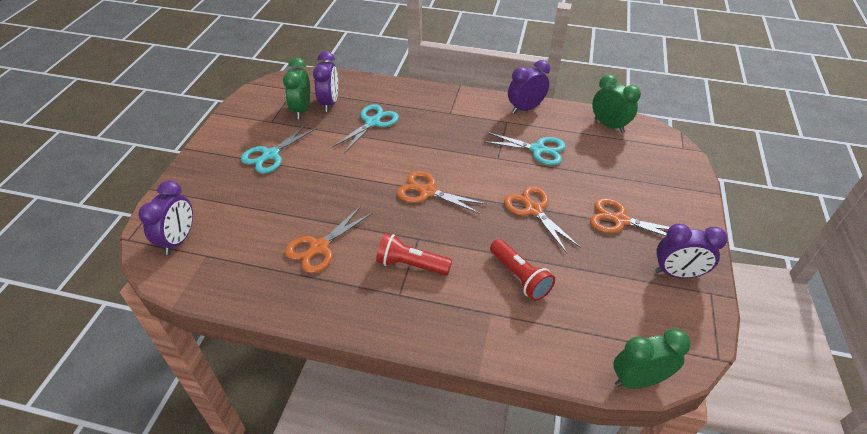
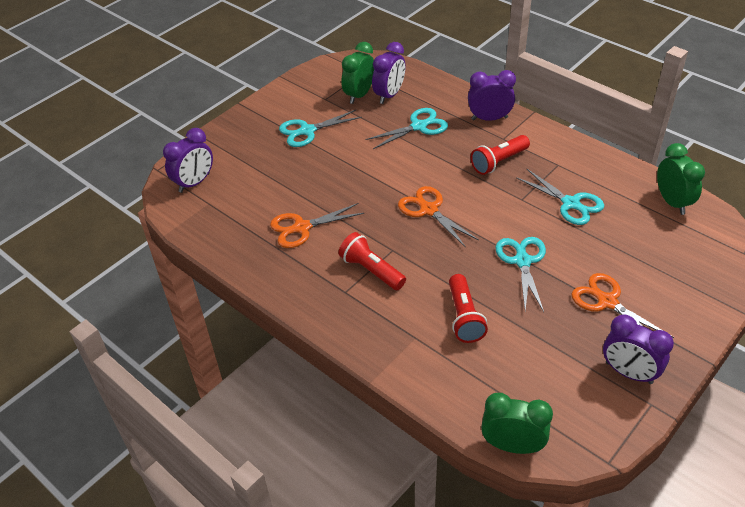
camera: 30 degrees right, 0 degrees up
(459, 133) = (499, 162): none -> red flashlight
(525, 109) = (588, 156): purple clock -> purple clock (489, 118)
(534, 210) = (522, 261): orange scissors -> turquoise scissors

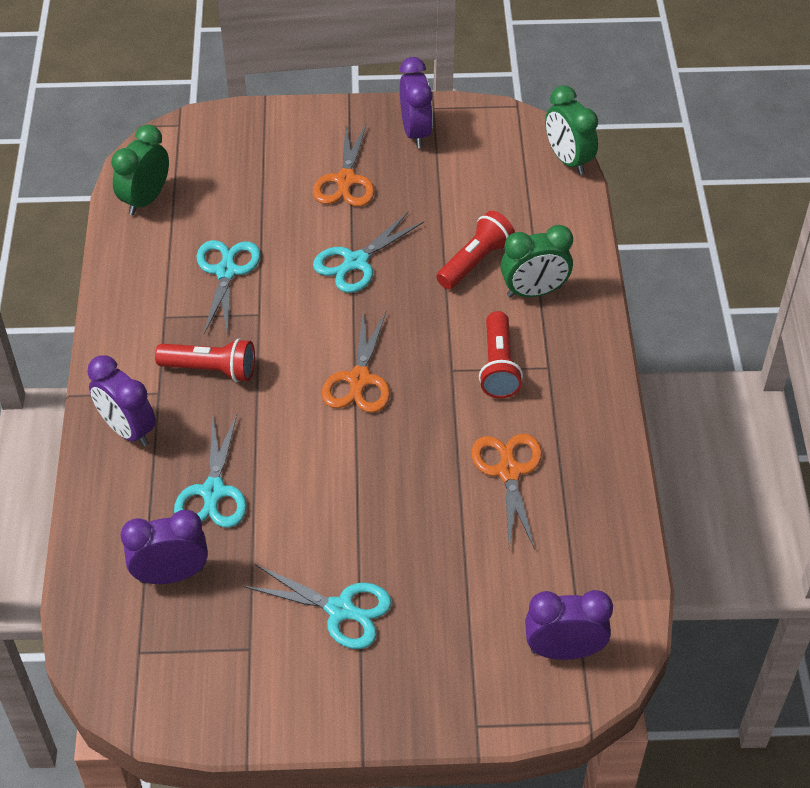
camera: 135 degrees left, 5 degrees up
(302, 228) = (509, 472): orange scissors -> orange scissors turned 120 degrees counterclockwise
(359, 95) = (203, 612): green clock -> green clock (534, 291)
(418, 126) = (213, 492): turquoise scissors -> turquoise scissors turned 105 degrees counterclockwise

